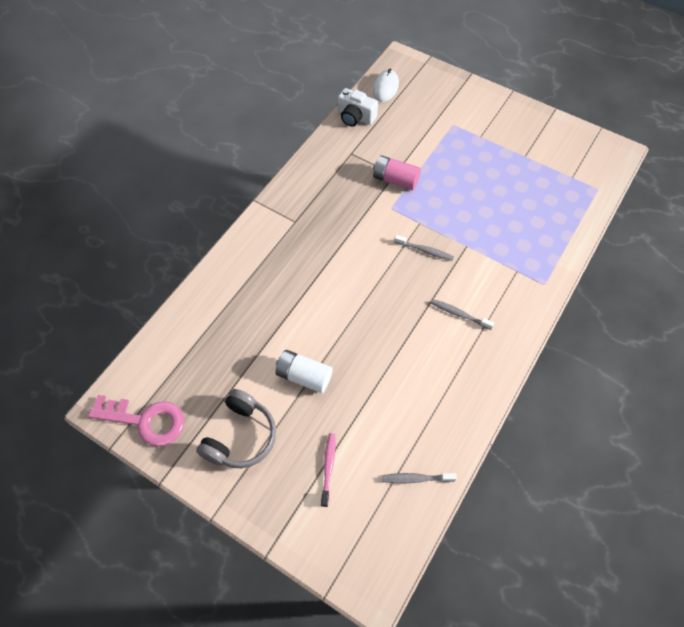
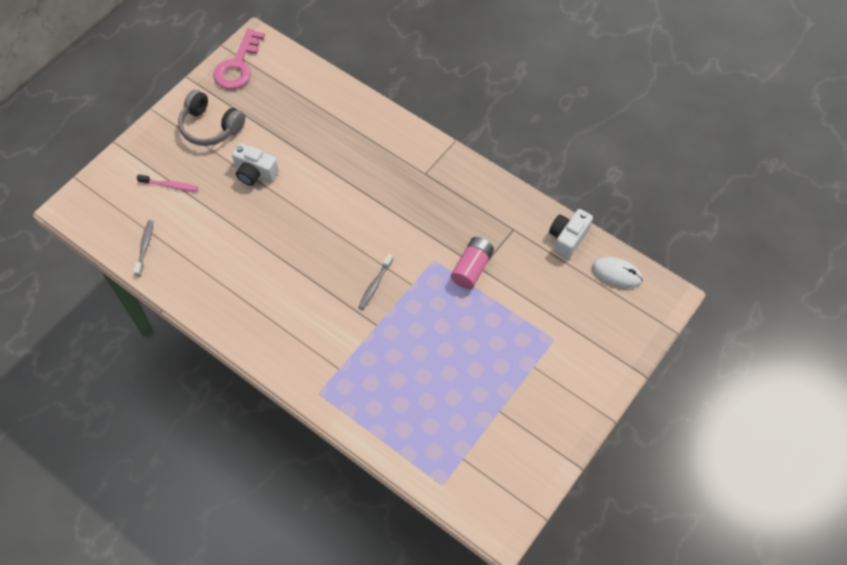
camera: 95 degrees right, 0 degrees up
(304, 376) = (255, 173): white battery -> white camera
(459, 314) = (295, 305): grey toothbrush -> none

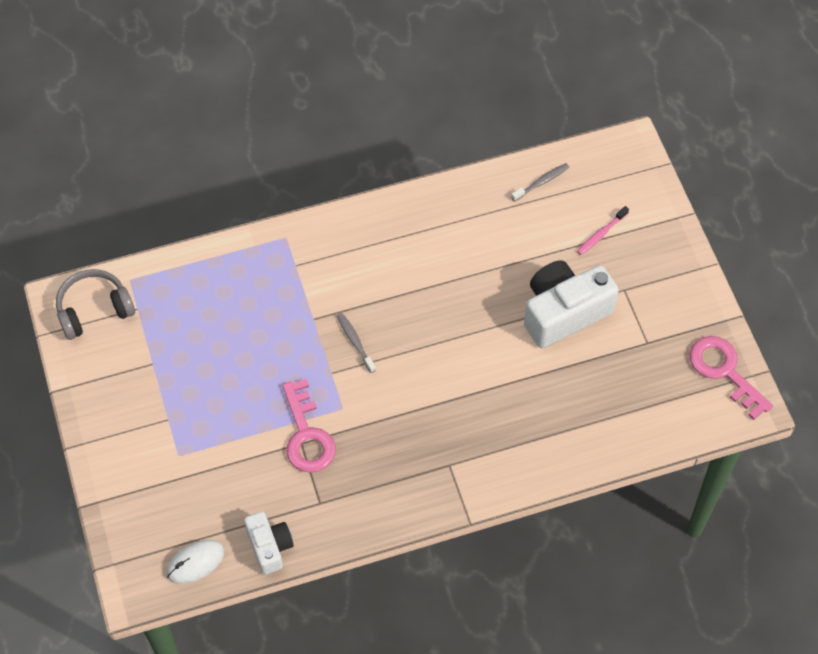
camera: 125 degrees right, 0 degrees up
(145, 247) = (541, 182): grey toothbrush -> grey toothbrush turned 75 degrees counterclockwise
(210, 127) = (653, 304): grey headphones -> grey headphones (94, 310)
(255, 173) = (564, 312): white camera -> white camera, size x1.74
(472, 268) = (307, 435): pink battery -> pink key

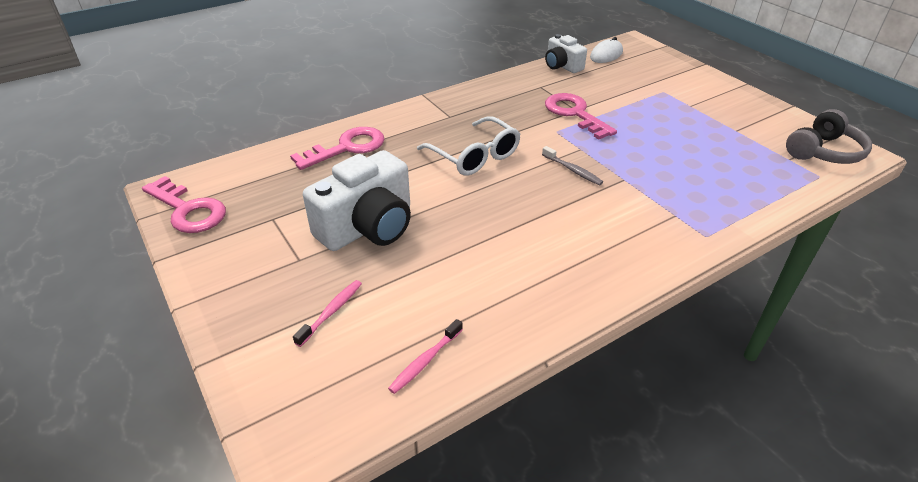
camera: 165 degrees right, 20 degrees down
(443, 387) = (474, 156): none -> white glasses
(541, 182) = (425, 361): grey toothbrush -> pink toothbrush
(571, 432) = (347, 148): none -> pink key

